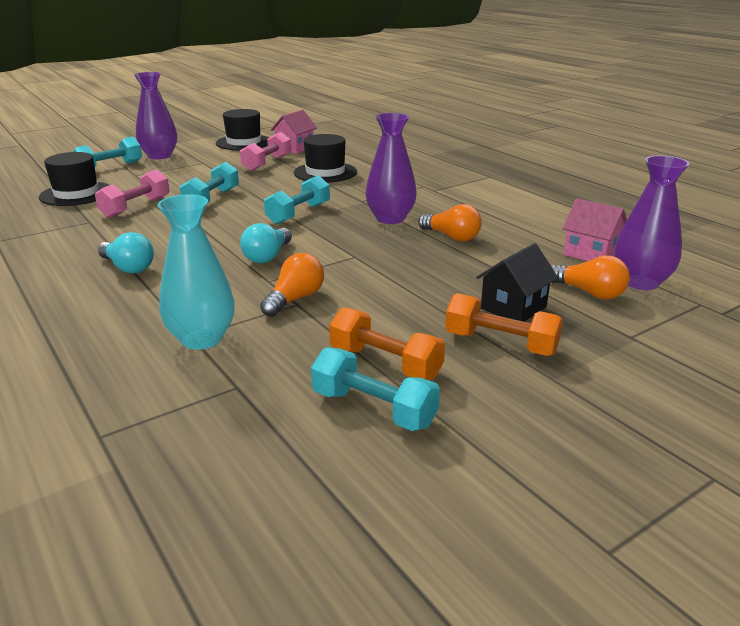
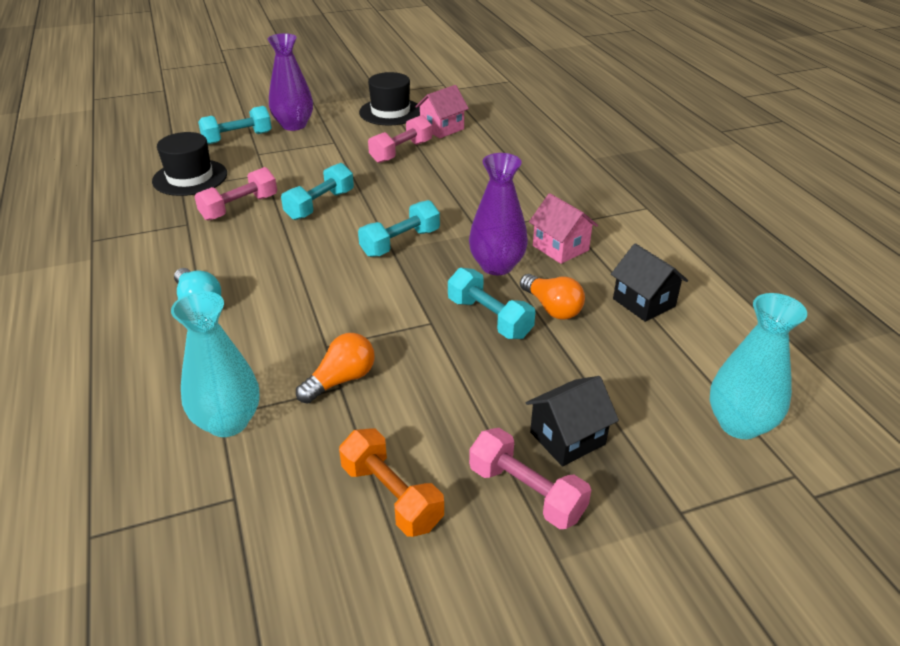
camera: 15 degrees right, 10 degrees up
(268, 256) = (340, 307): turquoise light bulb -> none
(325, 172) = (458, 175): black hat -> none
(374, 409) = (351, 560): turquoise dumbbell -> turquoise dumbbell (489, 318)
(501, 343) = (526, 492): orange dumbbell -> pink dumbbell
(522, 226) = (644, 302): none -> black house
(589, 293) = (667, 430): orange light bulb -> none
(590, 253) = (703, 363): pink house -> pink house (560, 248)
(640, 282) = (739, 424): purple vase -> turquoise vase

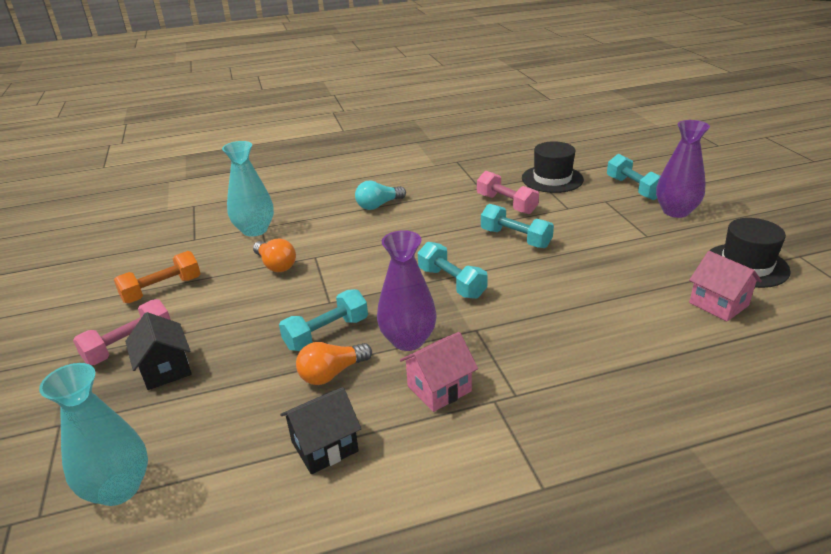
camera: 95 degrees right, 5 degrees down
(401, 152) = (640, 277): pink dumbbell -> none

